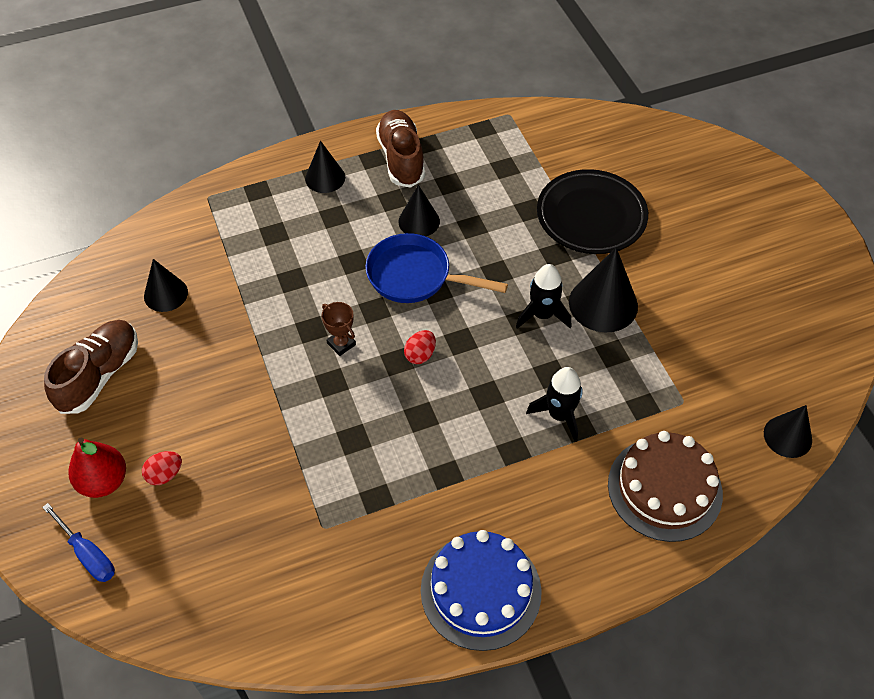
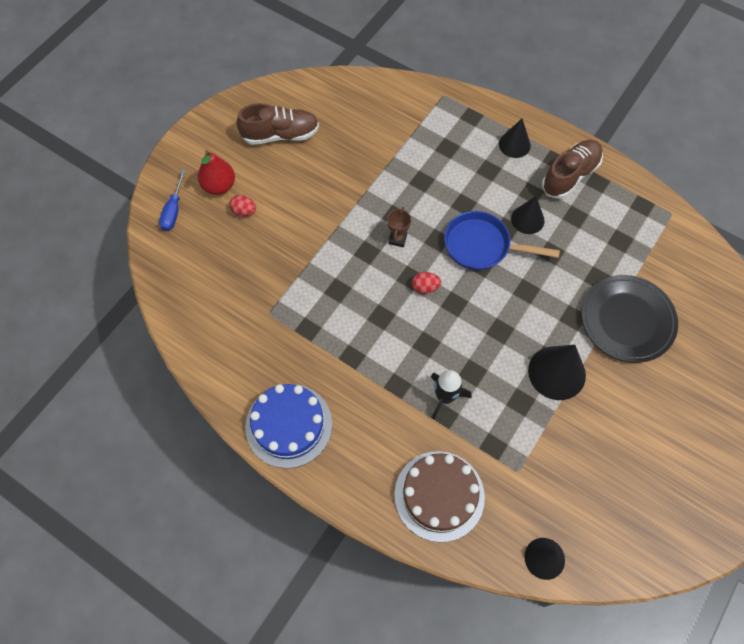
camera: 55 degrees right, 10 degrees up
(165, 294) = (357, 126): black cone -> none
(415, 276) = (482, 246): blue pan -> blue pan turned 60 degrees counterclockwise
(542, 315) = (515, 340): black rocket -> none

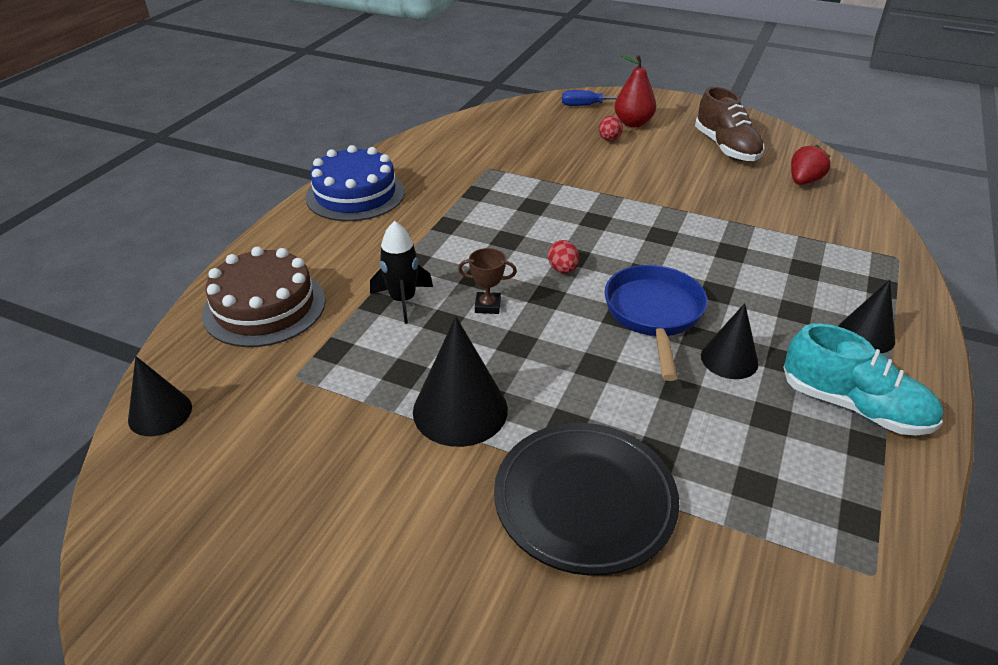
camera: 80 degrees right, 25 degrees down
(342, 106) = (803, 181): none -> red strawberry
(397, 239) = (627, 241): brown trophy -> brown trophy (487, 306)
(570, 175) = (853, 406): brown shoe -> turquoise shoe

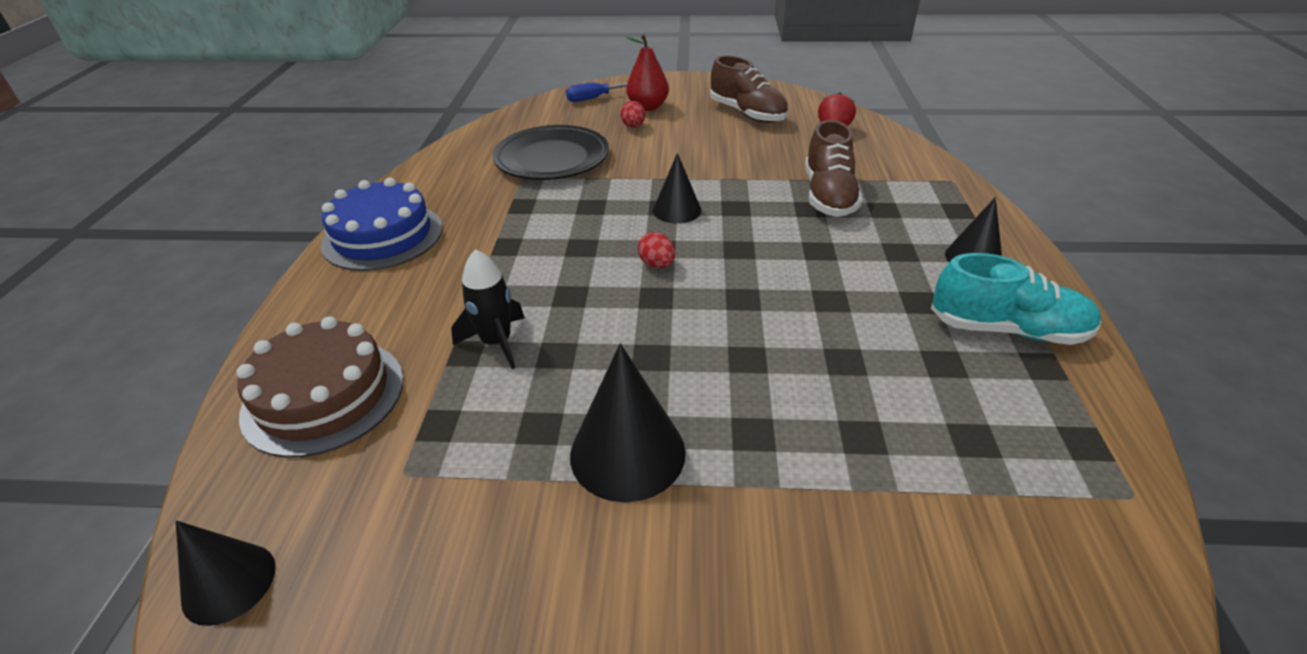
camera: 20 degrees left, 0 degrees up
(487, 306) = (597, 323): brown trophy -> none
(584, 501) = (821, 517): black plate -> black plate (552, 159)
(654, 315) = (774, 288): blue pan -> none
(729, 359) = (870, 314): black cone -> black cone (677, 210)
(757, 244) = (828, 196): none -> brown shoe

